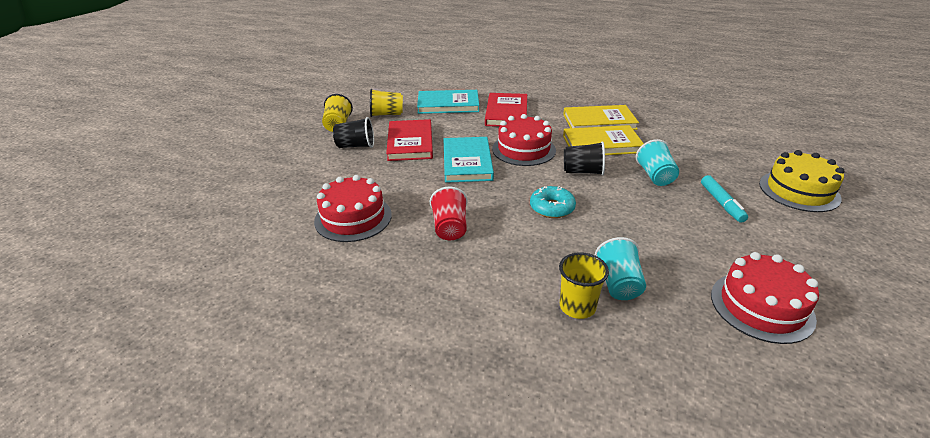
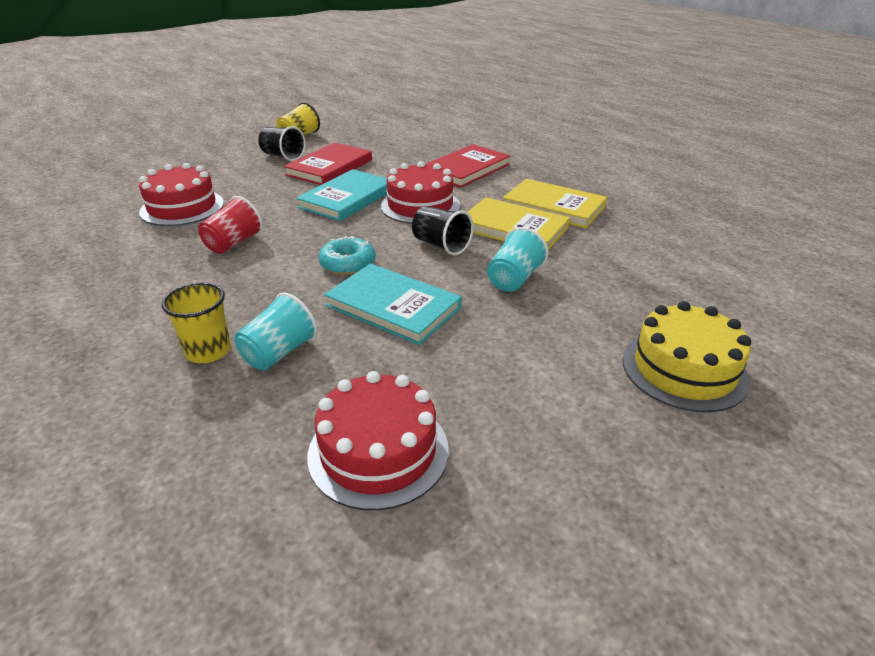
camera: 35 degrees right, 0 degrees up
(386, 114) = (353, 139): yellow cup -> none
(448, 104) = (423, 146): turquoise book -> turquoise book (393, 307)
(721, 203) = (542, 336): turquoise marker -> none

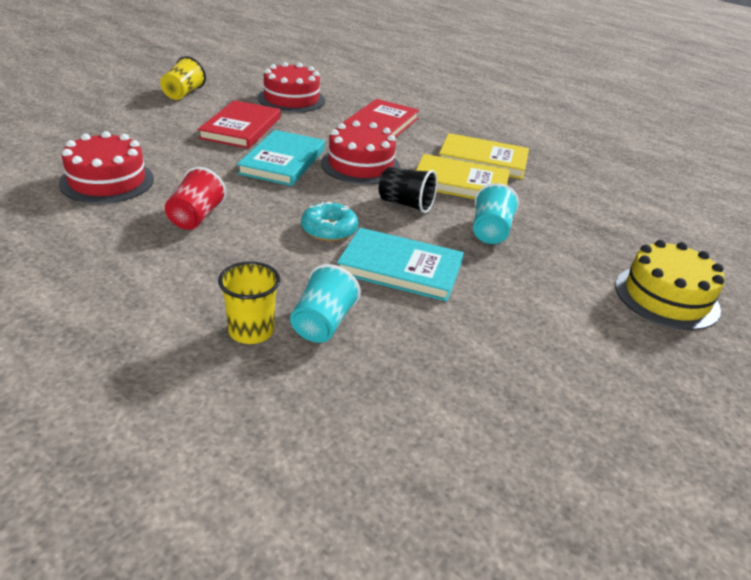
camera: 20 degrees left, 0 degrees up
(283, 156) = (181, 117): black cup -> none
(378, 451) = (472, 400): red cake -> red cake (291, 99)

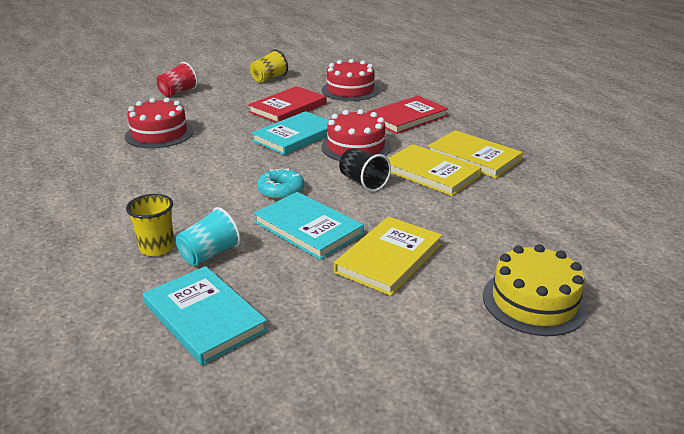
camera: 30 degrees right, 5 degrees down
(196, 217) = (193, 166): red cup -> red cup (178, 92)
(391, 402) = (204, 317): none -> turquoise book
(490, 232) = (416, 215): turquoise cup -> none
(509, 283) = (389, 258): none -> yellow book

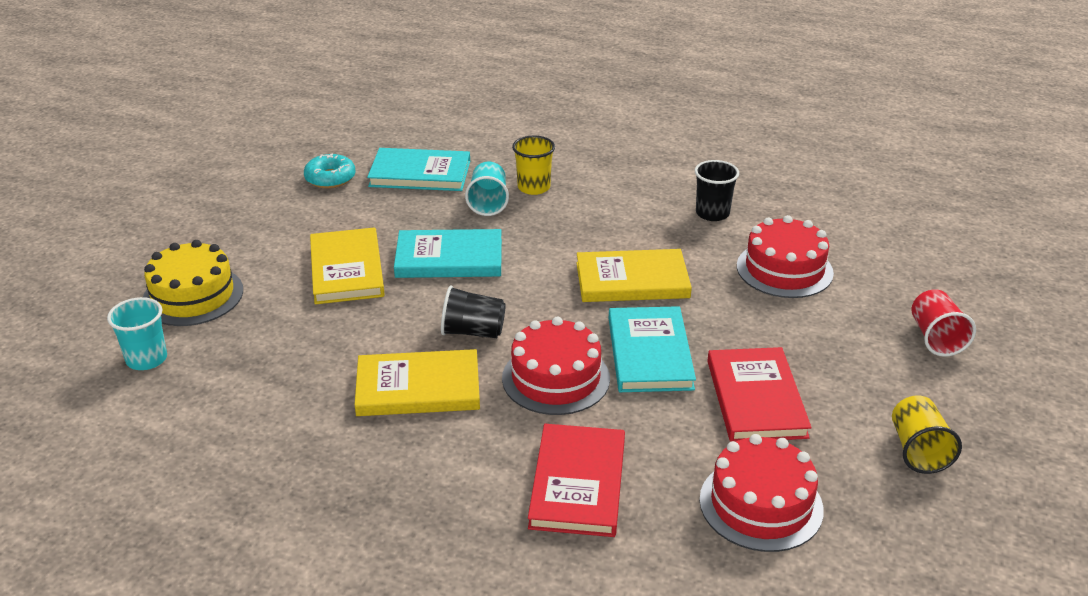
camera: 135 degrees right, 5 degrees up
(113, 171) = (712, 213): none -> black cup
(281, 191) = (533, 278): turquoise donut -> turquoise donut (330, 178)
(473, 157) = (395, 448): yellow book -> yellow book (632, 280)
(600, 267) = (147, 359): none -> turquoise cup

